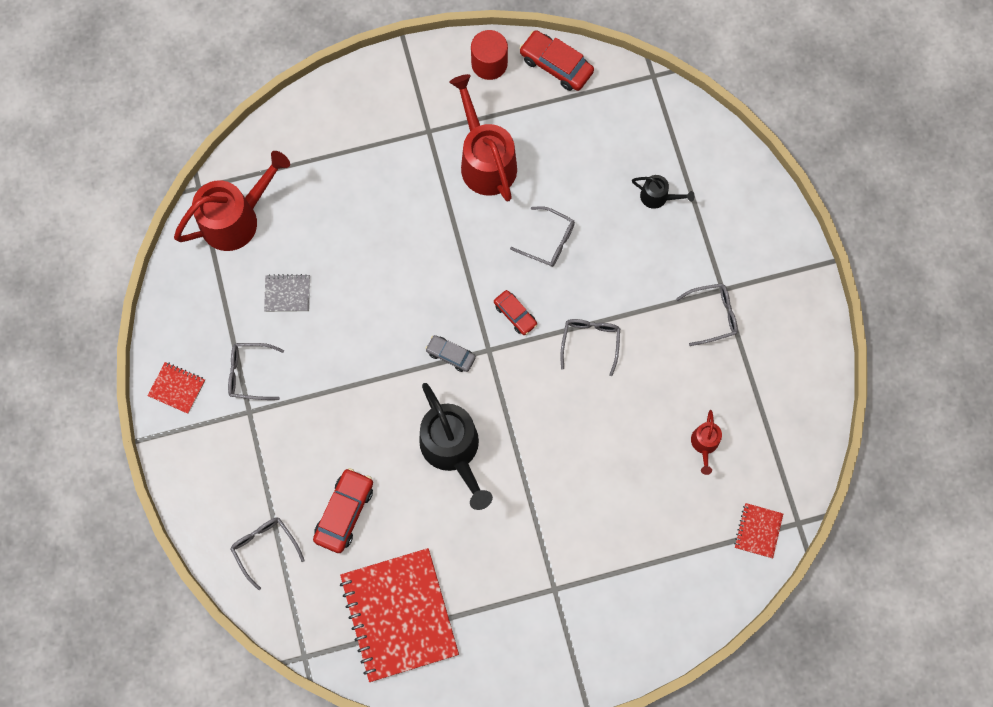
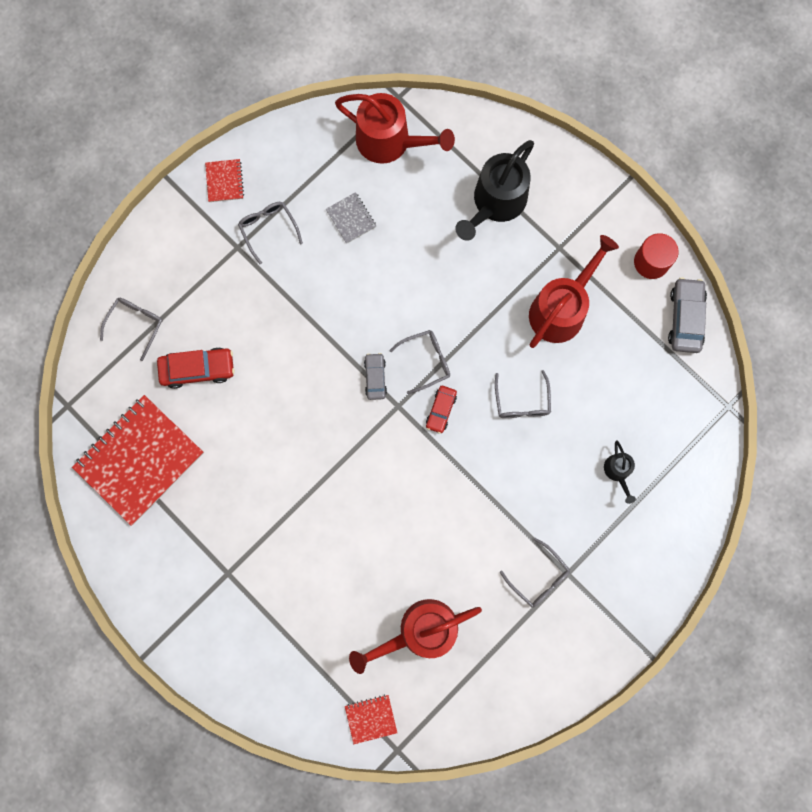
camera: 60 degrees right, 5 degrees up
(453, 450) = (297, 425): black watering can -> black watering can (495, 203)
(556, 65) = (685, 318): red car -> grey car
(590, 342) = (453, 486): grey glasses -> grey glasses (426, 361)
(704, 444) = (420, 632): red watering can -> red watering can, size x2.08

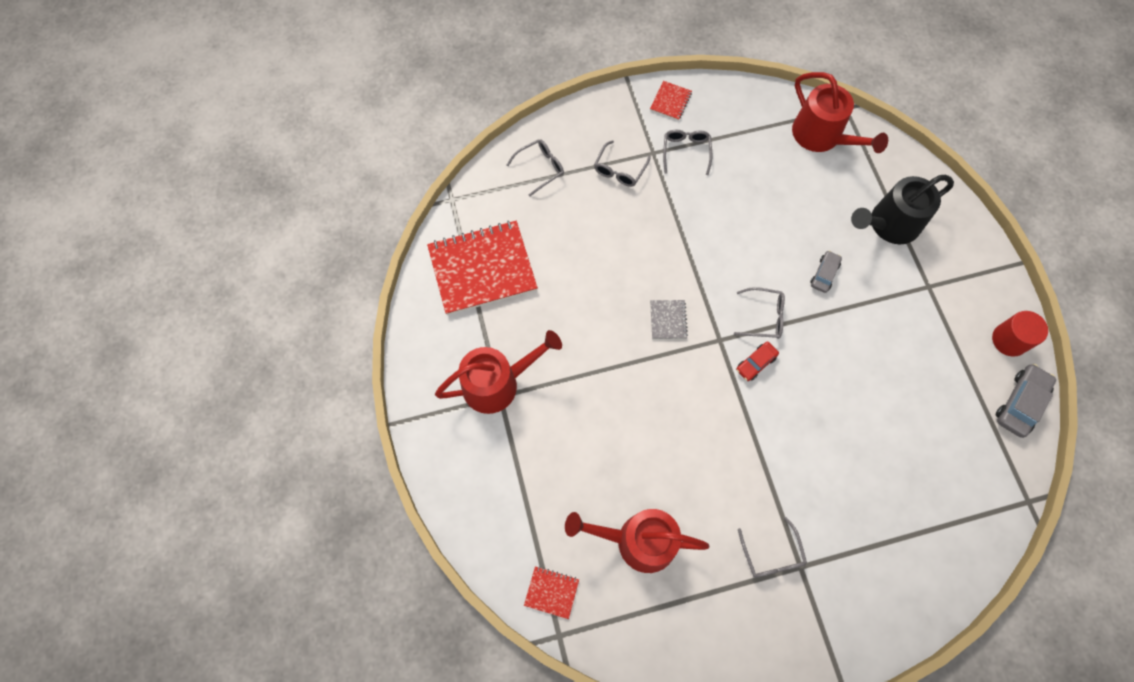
camera: 30 degrees right, 10 degrees down
(197, 369) = (569, 225): red car -> none
(351, 218) = (758, 177): grey notebook -> grey notebook (668, 320)
(375, 378) = (712, 307): grey car -> grey car (824, 274)
(522, 402) = (832, 394): grey glasses -> grey glasses (619, 170)
(561, 309) = (906, 336): red watering can -> red watering can (498, 383)
(618, 472) = (893, 502): black watering can -> none

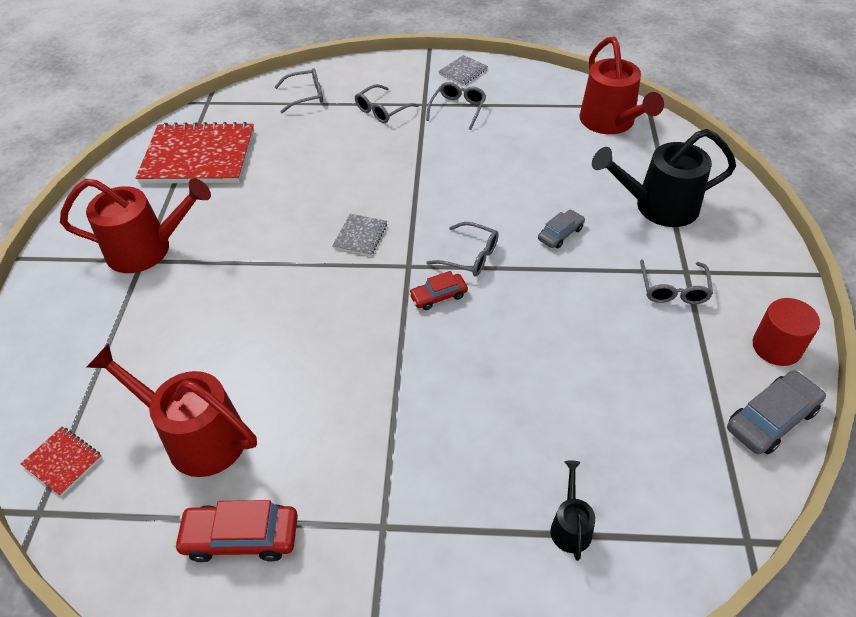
camera: 20 degrees right, 20 degrees down
(670, 101) = (463, 71): red notebook -> grey notebook
(711, 606) = (241, 537): none -> red car
(771, 555) = (352, 501): grey glasses -> grey glasses (673, 289)
(919, 526) = (570, 526): none -> black watering can

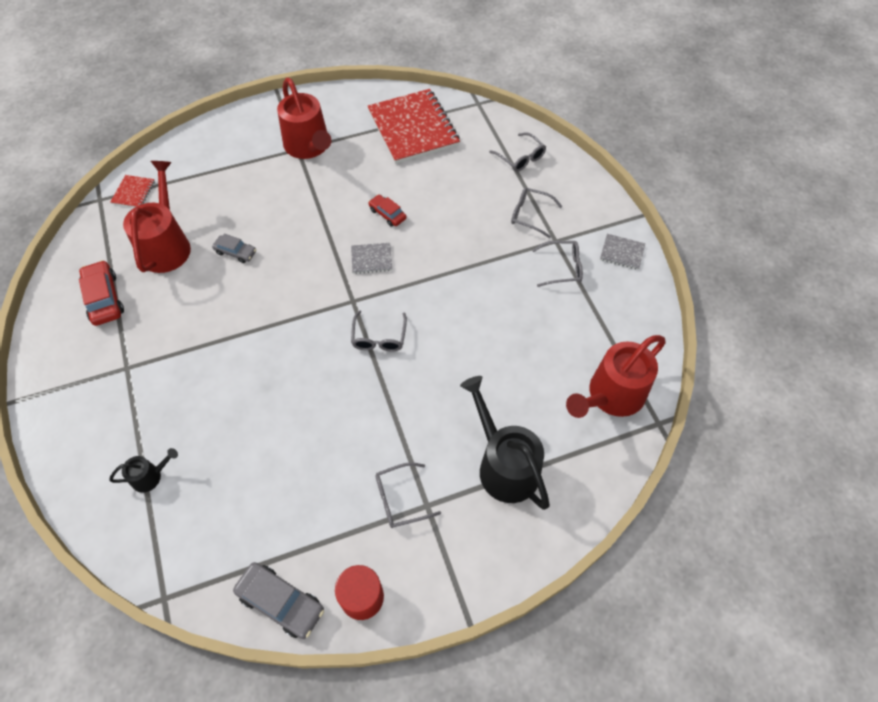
camera: 65 degrees right, 10 degrees up
(438, 296) = (329, 331): red car -> red car (387, 214)
(560, 234) = (433, 394): grey car -> grey car (235, 252)

